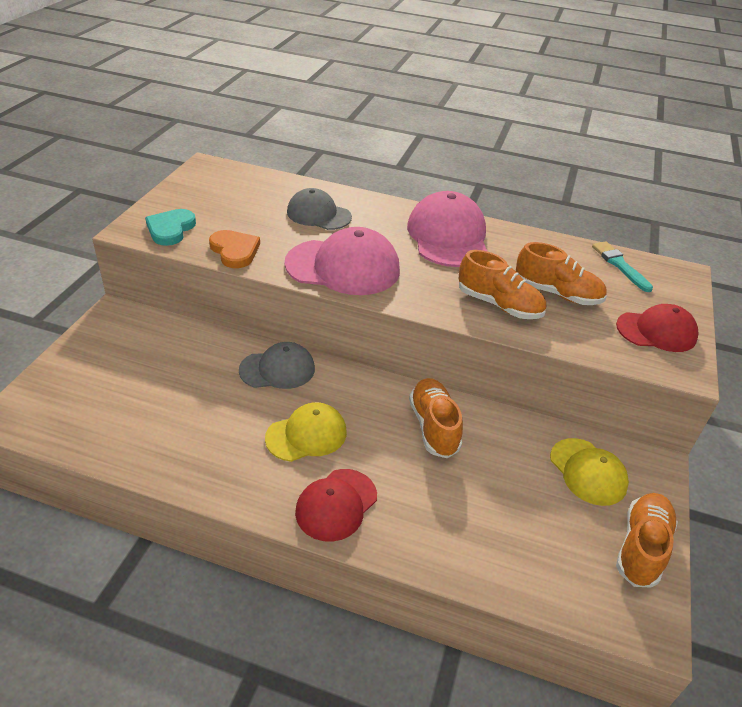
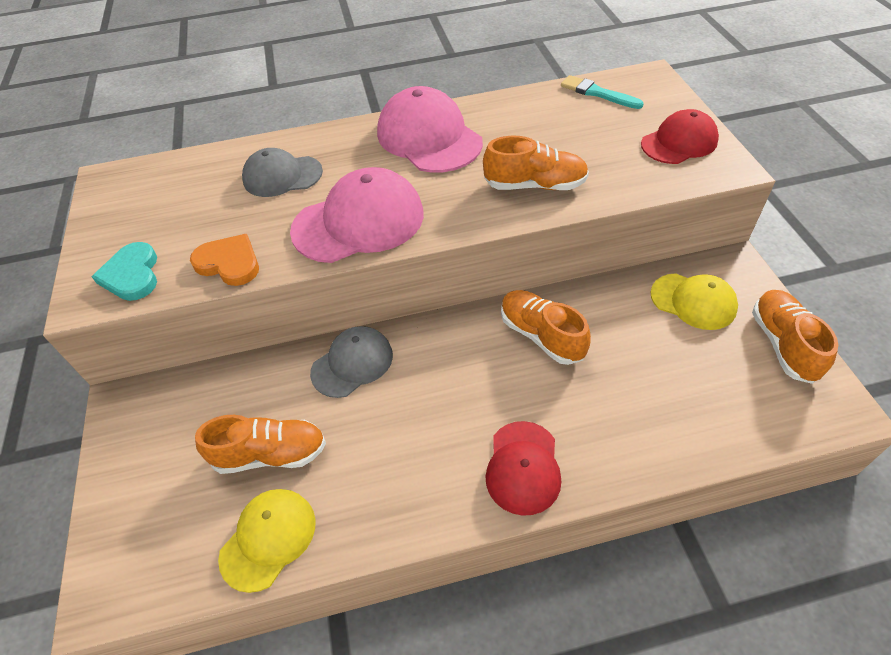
camera: 25 degrees left, 10 degrees up
(306, 435) = (438, 415): yellow cap -> yellow cap (268, 539)
(557, 293) = (572, 148): orange shoe -> orange shoe (270, 454)

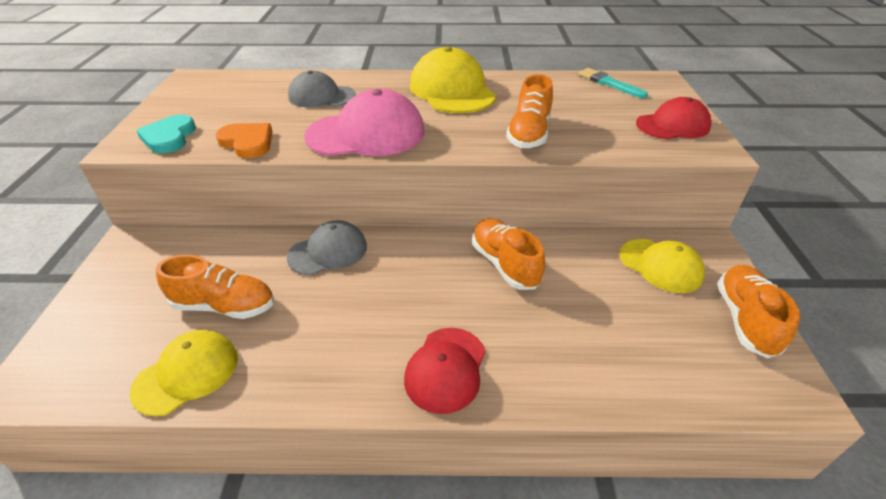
camera: 10 degrees right, 10 degrees down
(429, 137) = (452, 90): pink cap -> yellow cap
(535, 185) = (529, 134): orange shoe -> orange shoe turned 90 degrees clockwise

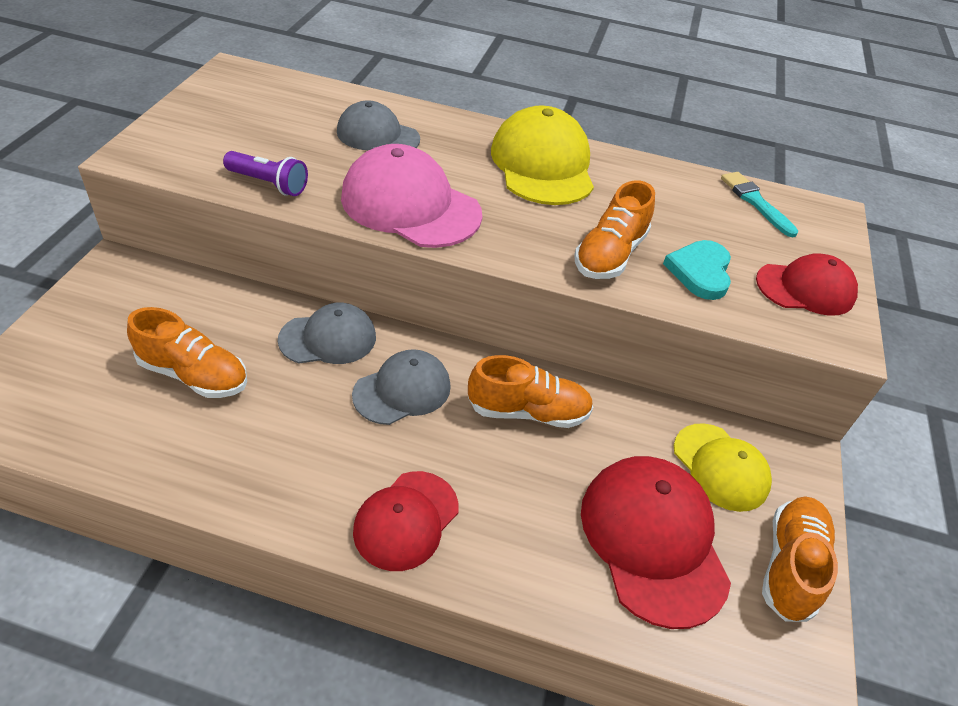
camera: 10 degrees right, 5 degrees up
(169, 137) = (184, 154): turquoise heart -> turquoise heart (700, 272)
(187, 373) = (133, 443): yellow cap -> none
(247, 142) = (269, 184): orange heart -> purple flashlight
(366, 134) = (410, 205): pink cap -> pink cap turned 150 degrees counterclockwise
(402, 274) = (402, 390): none -> grey cap
(505, 264) = (528, 411): orange shoe -> orange shoe turned 105 degrees clockwise
(640, 329) = (653, 540): none -> red cap

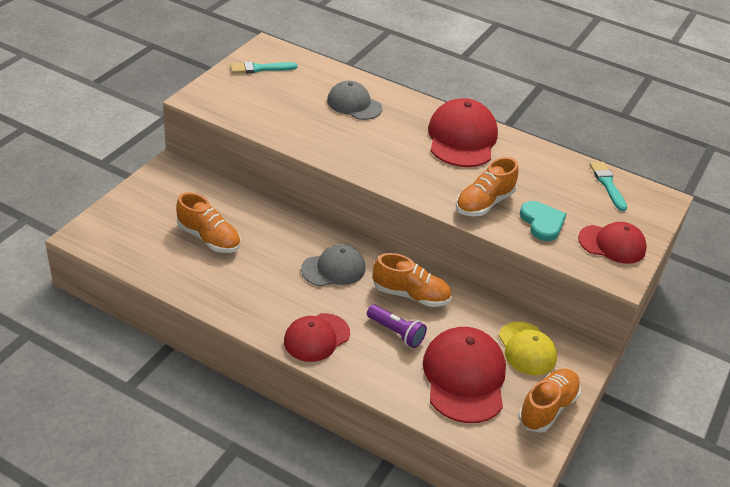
camera: 15 degrees right, 5 degrees down
(227, 101) = (260, 68): none -> turquoise brush
(269, 184) = (275, 128): purple flashlight -> purple flashlight (396, 332)
(328, 338) = (294, 231): grey cap -> none
(410, 205) = (362, 153): pink cap -> none
(542, 164) = (462, 138): yellow cap -> red cap
(700, 272) = (542, 223): turquoise heart -> turquoise heart turned 135 degrees clockwise

